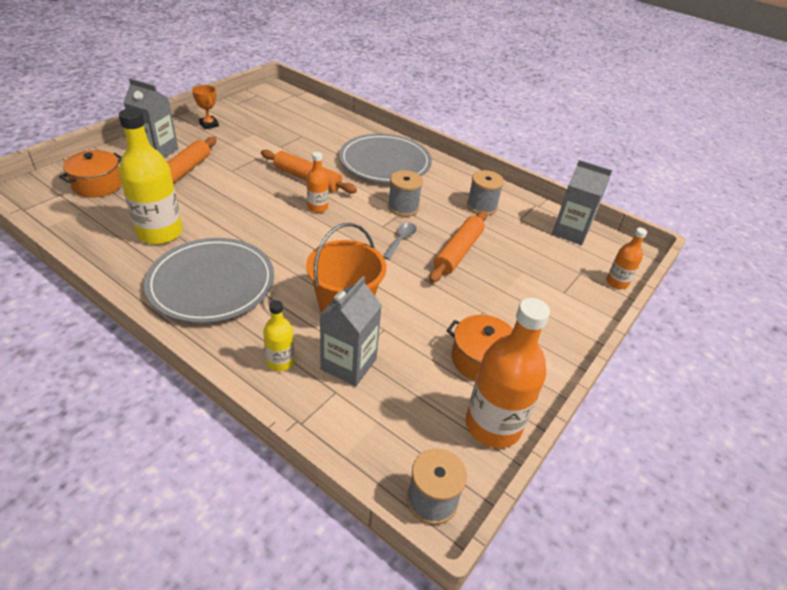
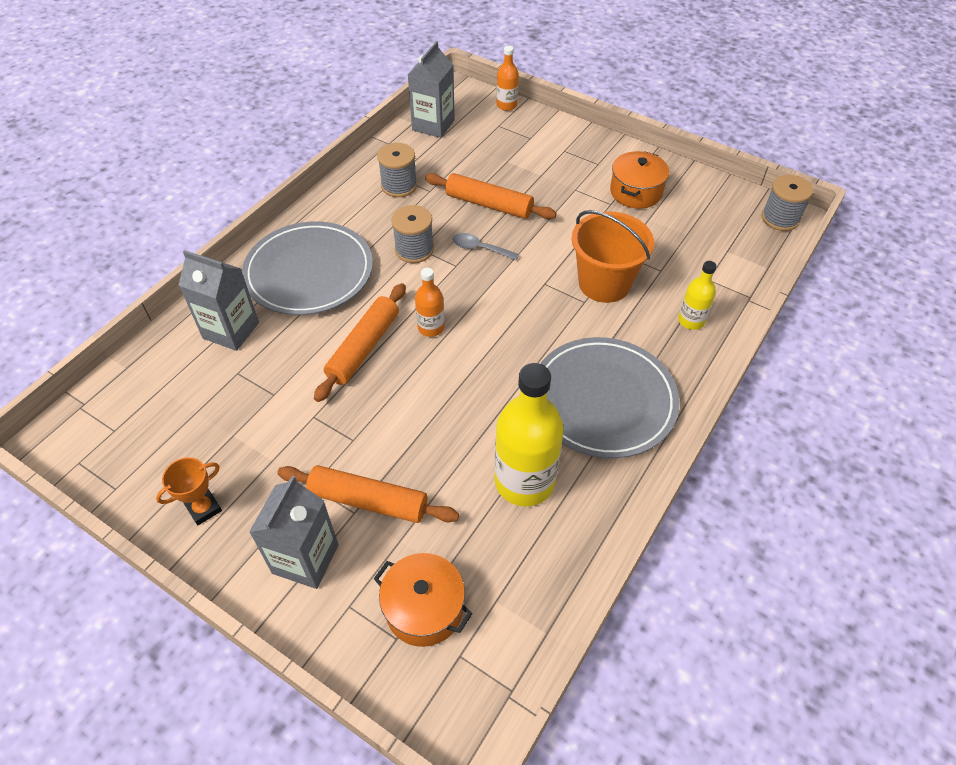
camera: 90 degrees left, 10 degrees up
(348, 364) = (674, 273): grey carton -> grey carton (231, 330)
(493, 425) = (701, 187): orange bottle -> none

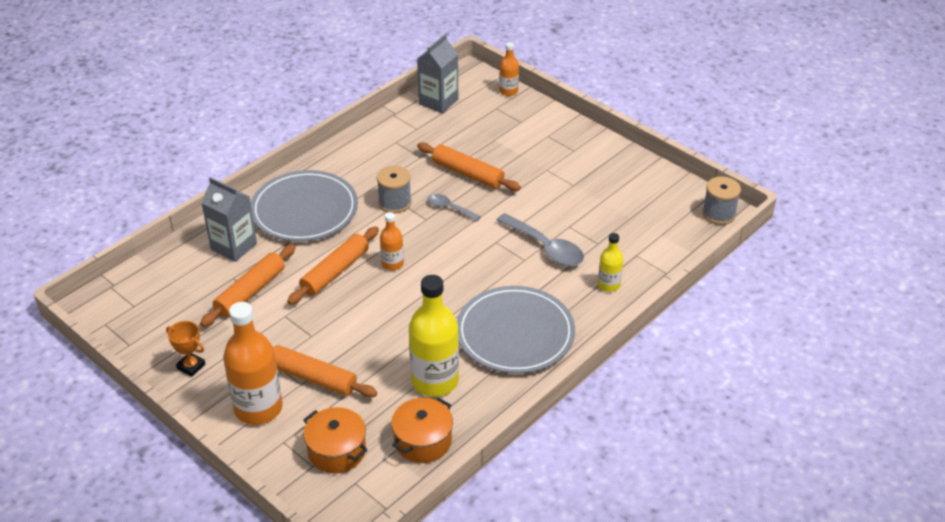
camera: 10 degrees right, 10 degrees down
(204, 508) = (191, 366): orange trophy -> orange trophy turned 60 degrees clockwise
(263, 389) = (250, 292): none -> orange rolling pin
(305, 559) = (258, 408): grey carton -> orange bottle
(399, 186) = (395, 150): grey spool -> none
(604, 283) = (546, 247): orange bucket -> grey spoon
(636, 192) = (599, 178): orange pot -> orange pot (423, 441)

